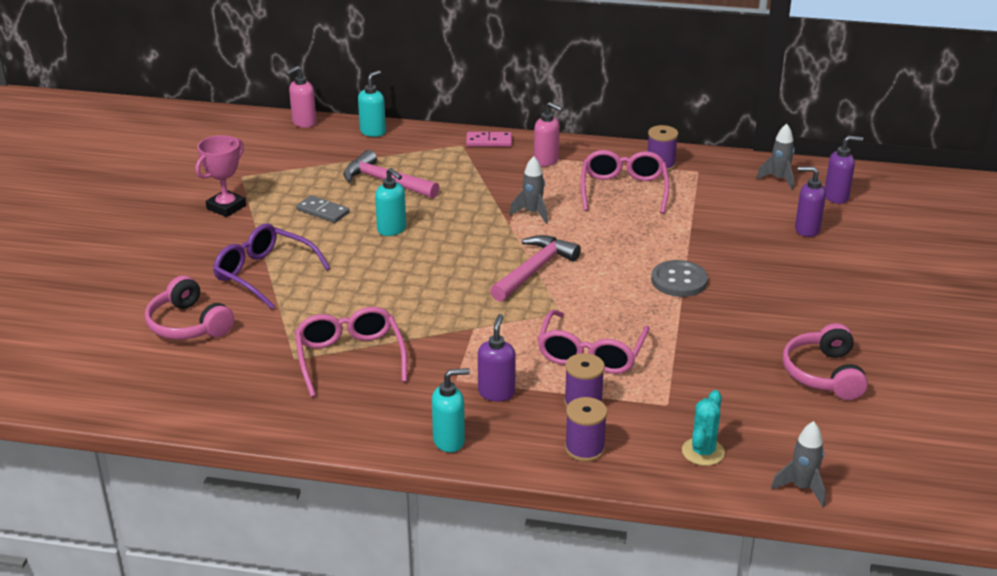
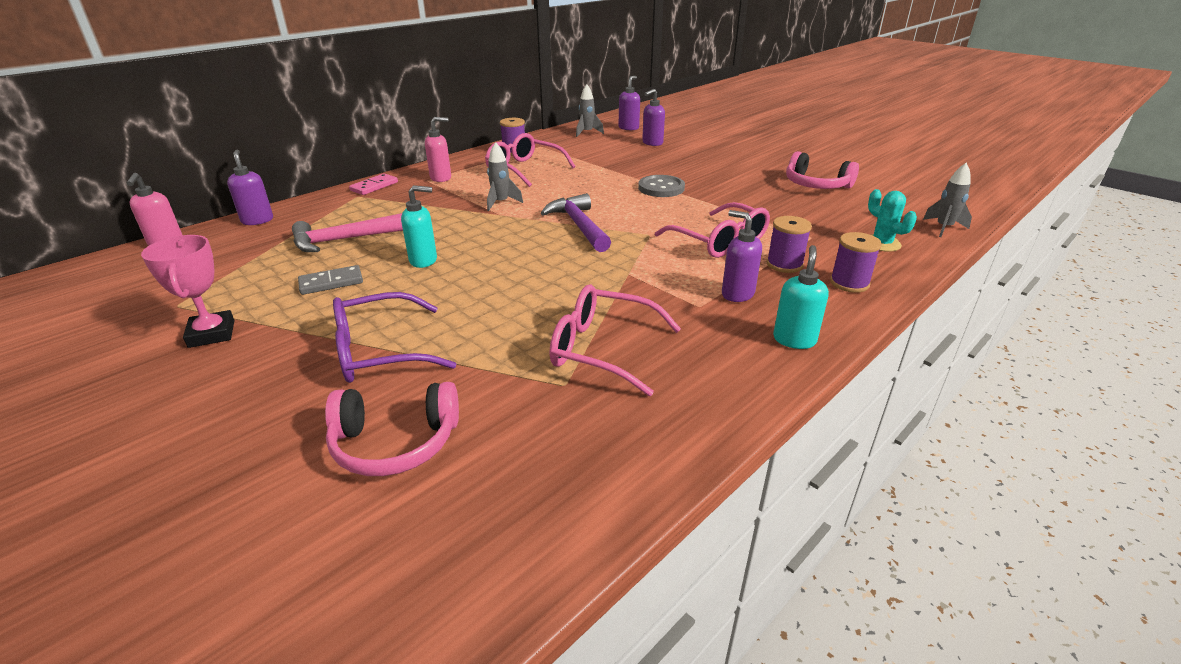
camera: 55 degrees left, 0 degrees up
(373, 132) = (257, 220): turquoise soap dispenser -> purple soap dispenser
(534, 270) = (579, 226): pink hammer -> purple hammer

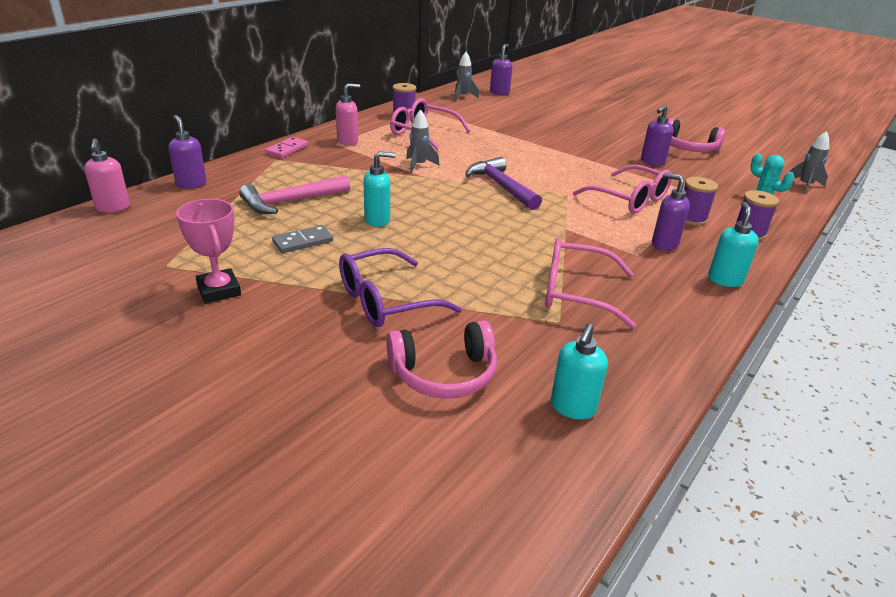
camera: 10 degrees left, 0 degrees up
(525, 496) = (572, 407): none -> turquoise soap dispenser
(652, 143) = (528, 108): purple soap dispenser -> purple soap dispenser (652, 162)
(661, 188) = (557, 151): grey button -> none

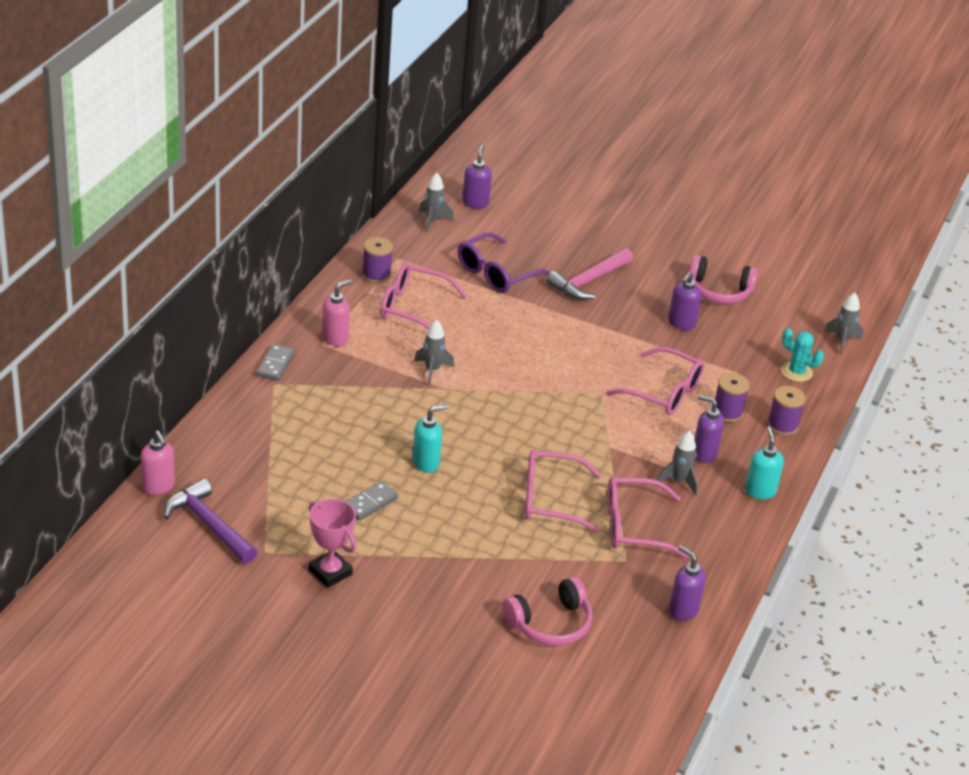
camera: 15 degrees left, 5 degrees up
(191, 184) = (210, 439): purple soap dispenser -> purple soap dispenser (683, 610)
(287, 149) = (275, 364): pink domino -> grey domino
(290, 202) = (328, 450): pink hammer -> pink hammer (588, 281)
(385, 301) = (476, 561): purple glasses -> purple glasses (496, 273)
(490, 260) = (550, 500): none -> pink glasses
(501, 186) = (530, 392): purple hammer -> purple hammer (209, 525)
(572, 407) = (651, 637): turquoise soap dispenser -> none
(634, 262) = (679, 482): none -> grey rocket

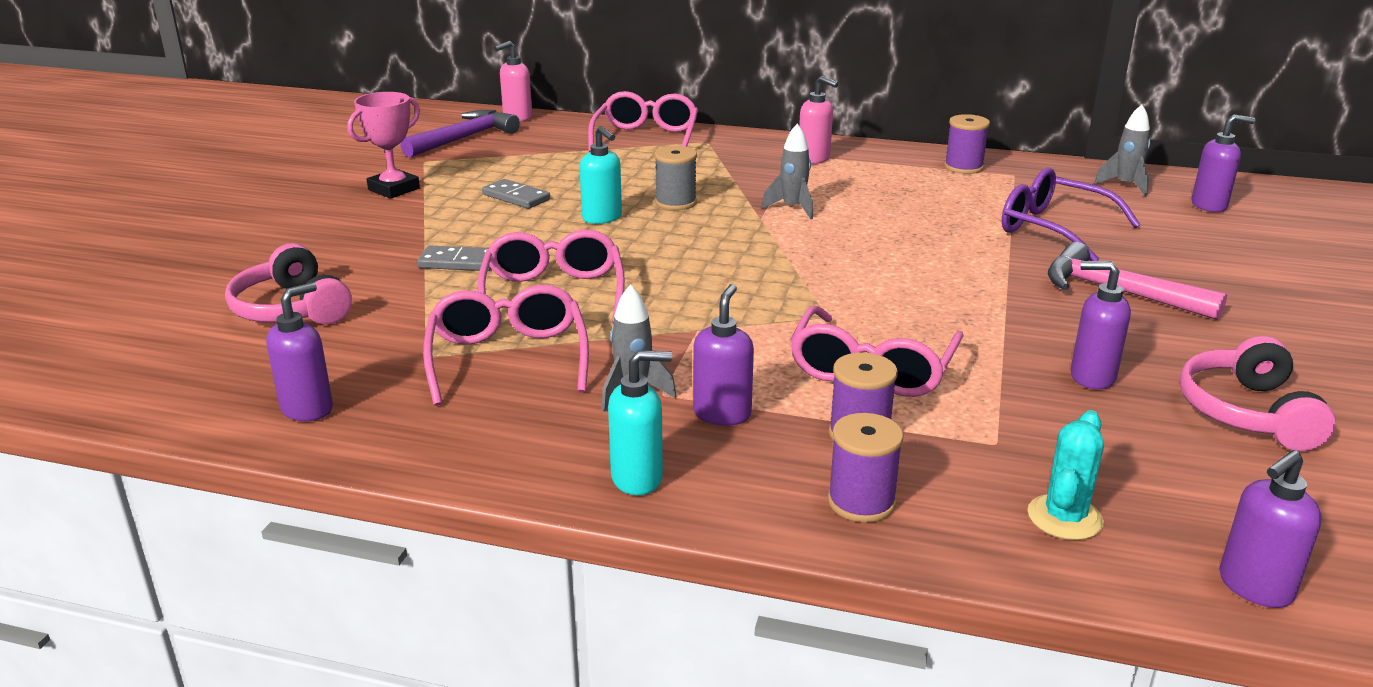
camera: 85 degrees right, 10 degrees down
(275, 364) = (742, 139): grey domino -> grey domino (458, 262)
(405, 423) = (675, 202): none -> grey spool
(413, 308) = (915, 189): pink glasses -> pink glasses (646, 138)
(842, 341) = (1254, 587): grey rocket -> purple soap dispenser

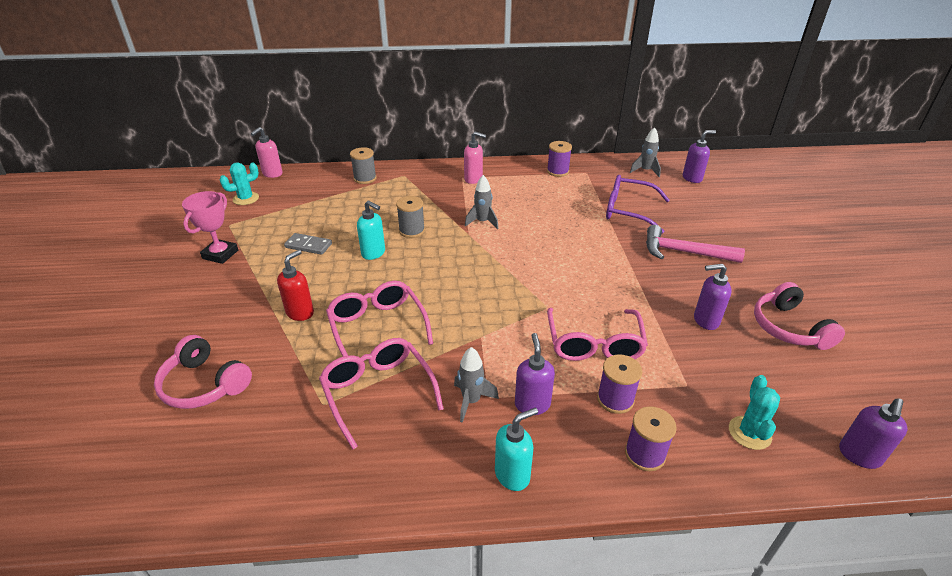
camera: 20 degrees left, 10 degrees up
(308, 409) = (266, 477): purple soap dispenser -> none
(458, 262) = (300, 312): grey domino -> red soap dispenser
(464, 138) = (246, 199): purple hammer -> turquoise cactus
(646, 138) = (365, 178): pink glasses -> grey spool

